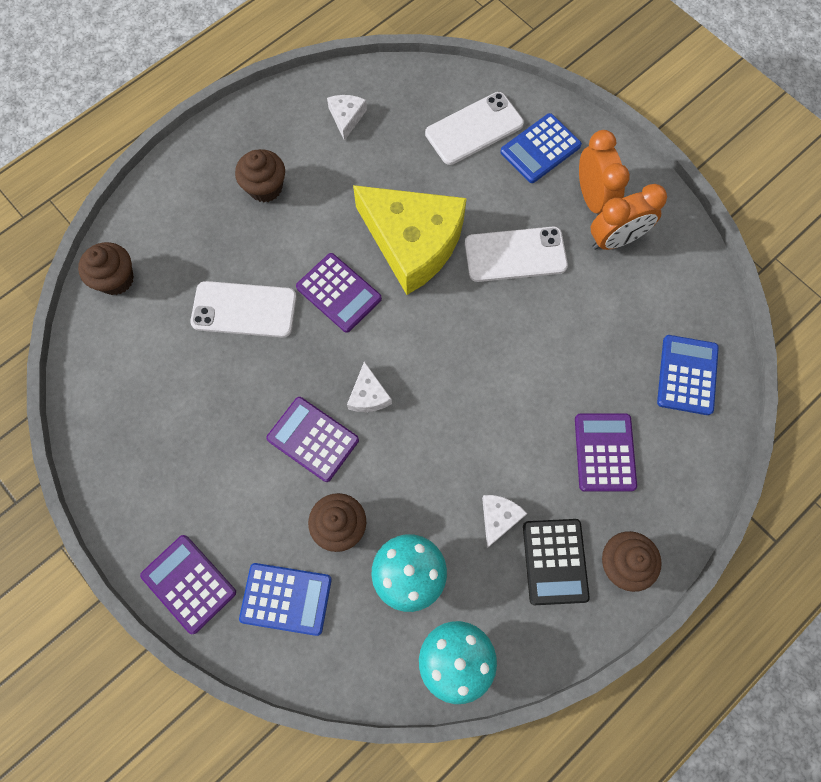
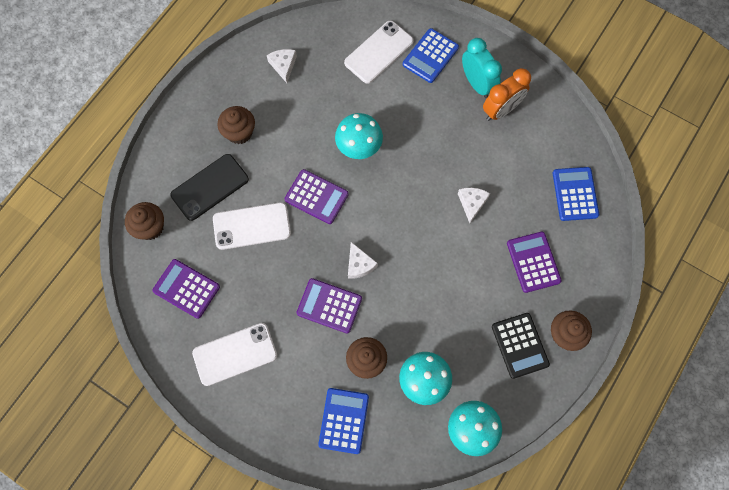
camera: 15 degrees left, 0 degrees up
(189, 583) = (272, 429): purple calculator -> purple calculator (186, 288)
(206, 247) = (210, 187): none -> black phone
(286, 599) = (344, 420): blue calculator -> blue calculator turned 75 degrees counterclockwise
(413, 242) = (359, 147): yellow cheese -> turquoise mushroom
(498, 518) = (474, 326): white cheese -> white cheese (472, 203)
(515, 254) = (434, 138): white phone -> white phone (235, 354)
(592, 198) = (477, 84): orange clock -> turquoise clock

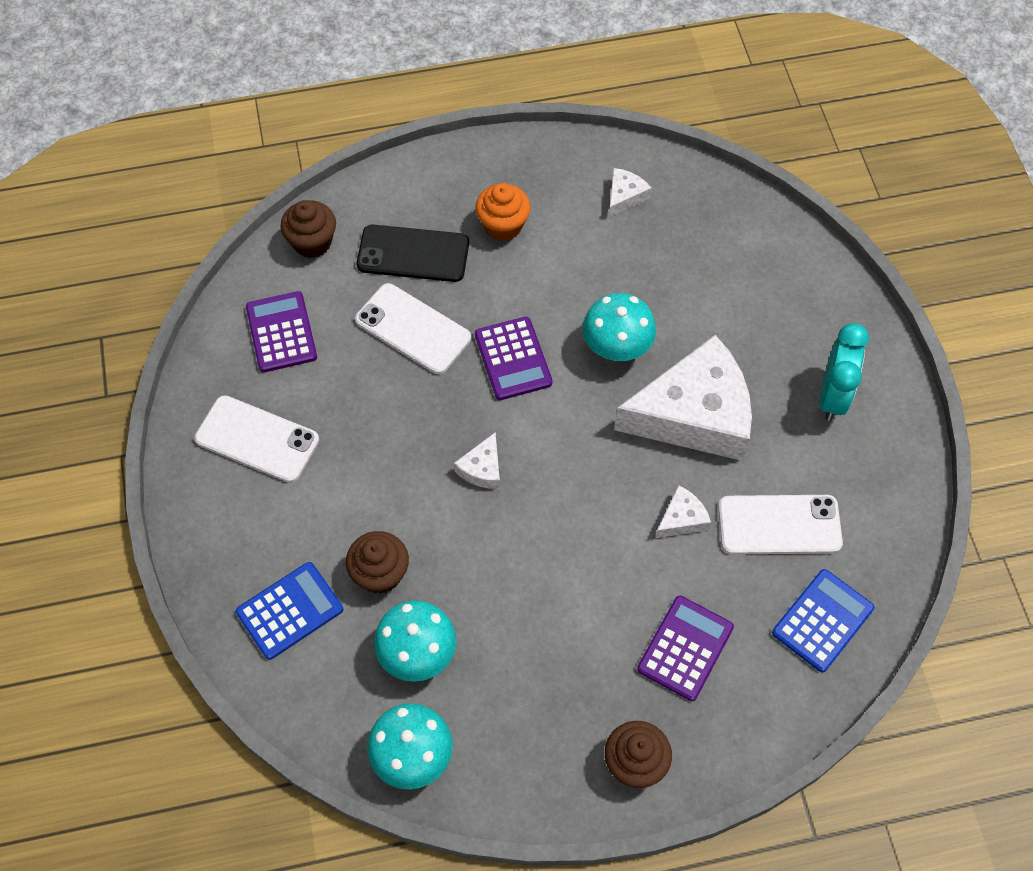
camera: 45 degrees right, 10 degrees down
(239, 132) = (503, 225): brown cupcake -> orange cupcake
(329, 306) = (404, 481): purple calculator -> none
(379, 52) = (749, 268): white phone -> white phone (779, 525)
(427, 148) = (694, 414): none -> white cheese
(430, 56) = (808, 320): blue calculator -> none
(501, 110) = (831, 449): orange clock -> none
(519, 345) = (567, 722): black calculator -> none

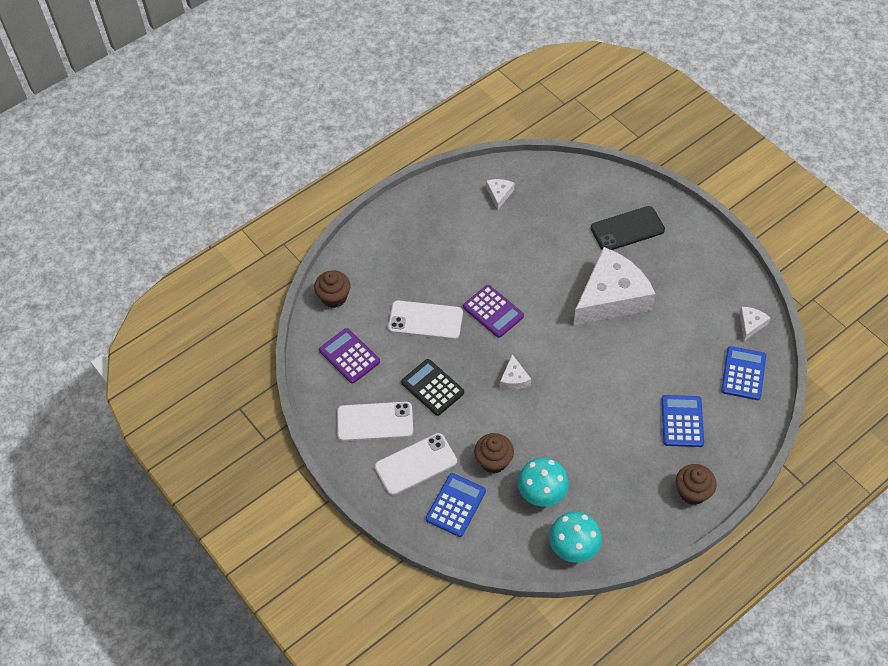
camera: 25 degrees left, 5 degrees down
(363, 428) = (432, 387): none -> black calculator
(413, 254) = (398, 278): black phone -> black phone (627, 229)
(503, 225) = (440, 240): orange cupcake -> none
(617, 347) = (547, 280): turquoise mushroom -> none
(682, 519) = (639, 355): white cheese -> white cheese (750, 324)
(685, 648) = (682, 421): purple calculator -> blue calculator
(779, 525) = (691, 335): white phone -> white phone (416, 464)
(832, 396) = (678, 254): turquoise clock -> none

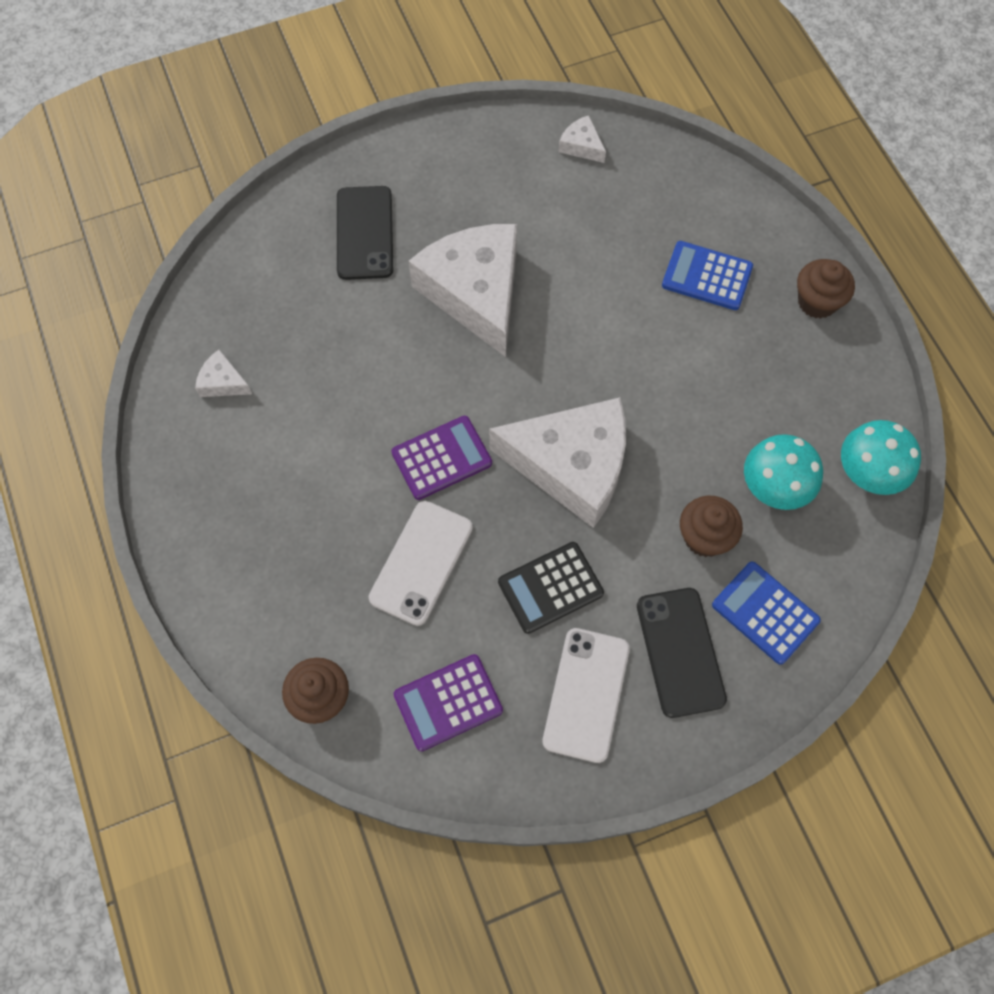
camera: 75 degrees left, 10 degrees up
(416, 464) = (680, 652): white phone -> black phone
(514, 379) = (572, 465): white cheese -> white cheese, size x2.47
(743, 373) = (654, 181): blue calculator -> none

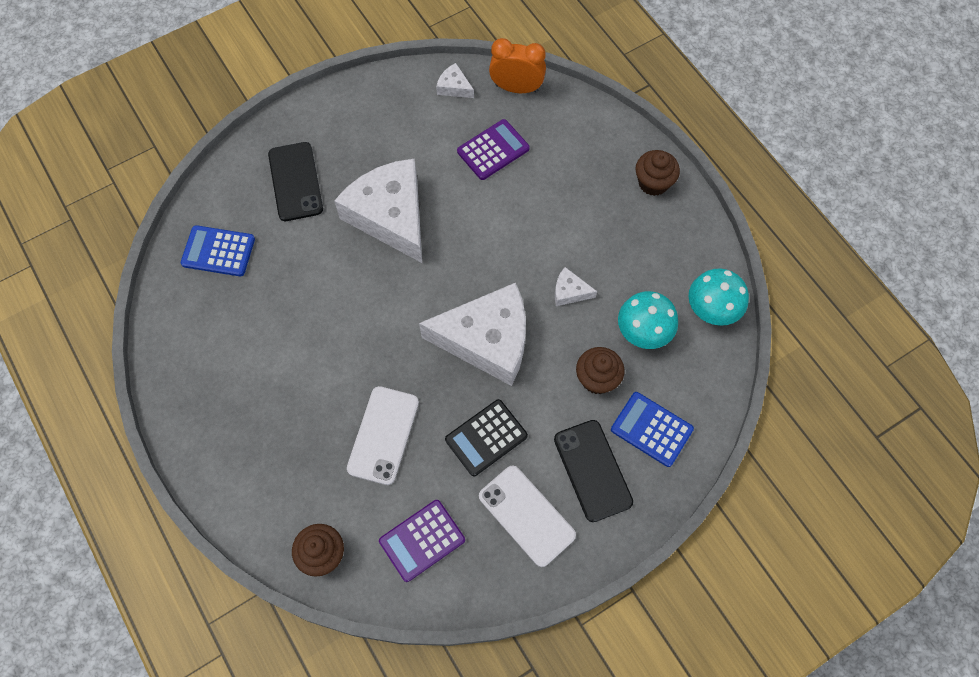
camera: 10 degrees left, 0 degrees up
(222, 382) = (202, 318): white cheese -> white cheese (569, 292)
(442, 458) = (385, 351): purple calculator -> purple calculator (493, 150)
(586, 694) = (526, 515): white phone -> white phone turned 45 degrees counterclockwise
(660, 158) = (516, 88): none -> orange clock
(707, 276) = (567, 175): blue calculator -> blue calculator (218, 251)

